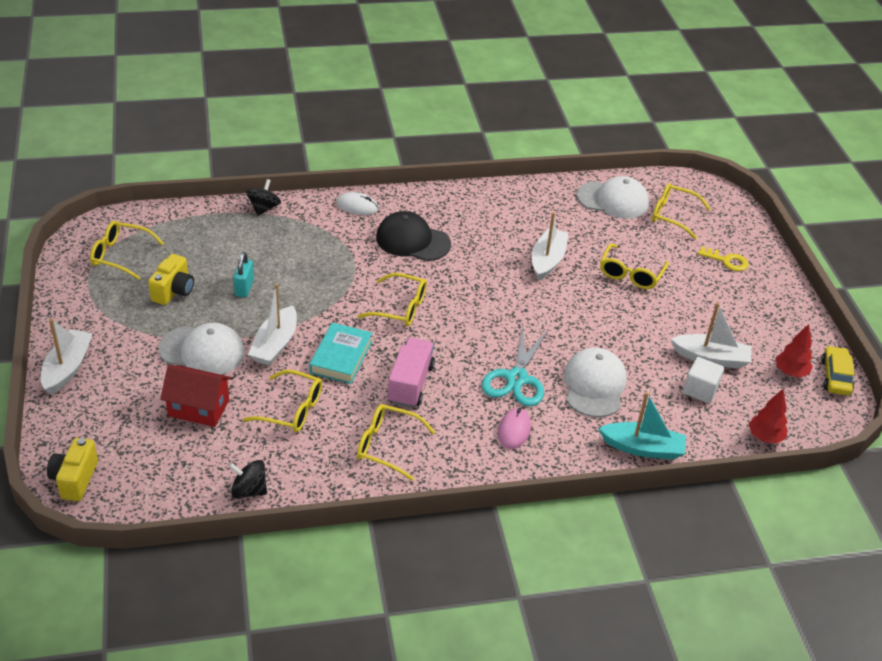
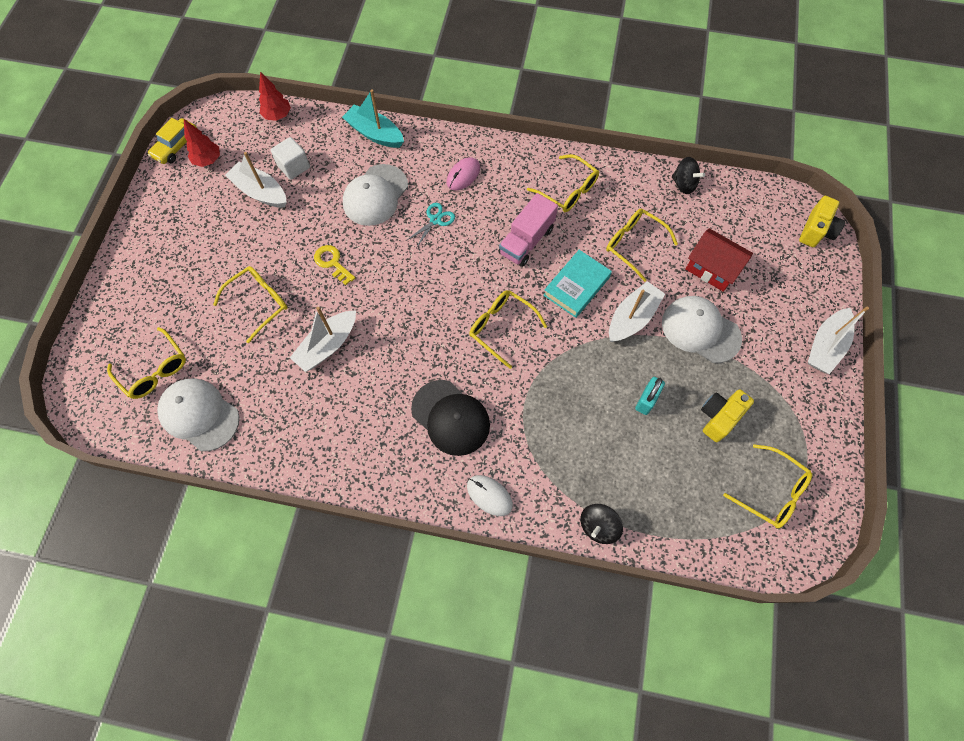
camera: 155 degrees left, 25 degrees up
(516, 378) = (435, 220): turquoise scissors -> turquoise scissors, size x0.56
(726, 261) = (154, 291): yellow key -> yellow key (332, 263)

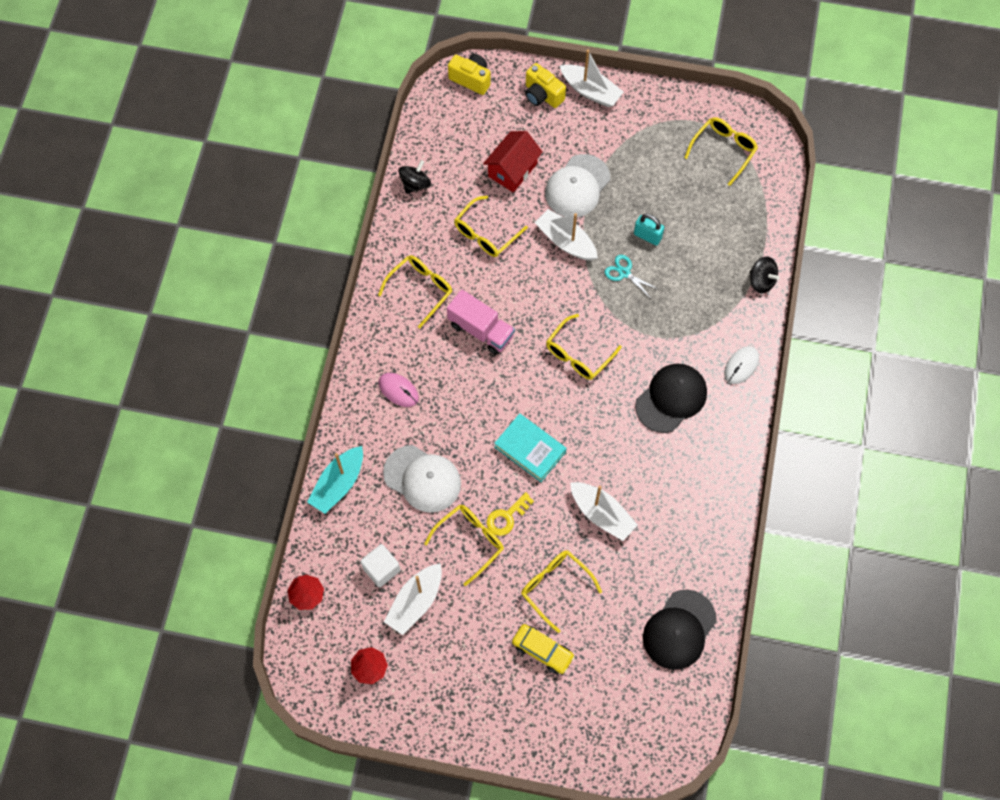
camera: 90 degrees left, 0 degrees up
(154, 370) = (634, 682): yellow glasses -> yellow glasses (470, 541)
(176, 146) = (347, 709): yellow car -> yellow car (542, 651)
(199, 415) = (679, 630): white cap -> black cap
(435, 220) = (455, 417): turquoise scissors -> turquoise scissors (624, 273)
(576, 286) = (532, 287): turquoise book -> turquoise book (530, 449)
(719, 417) = (661, 181): yellow camera -> yellow camera (542, 95)

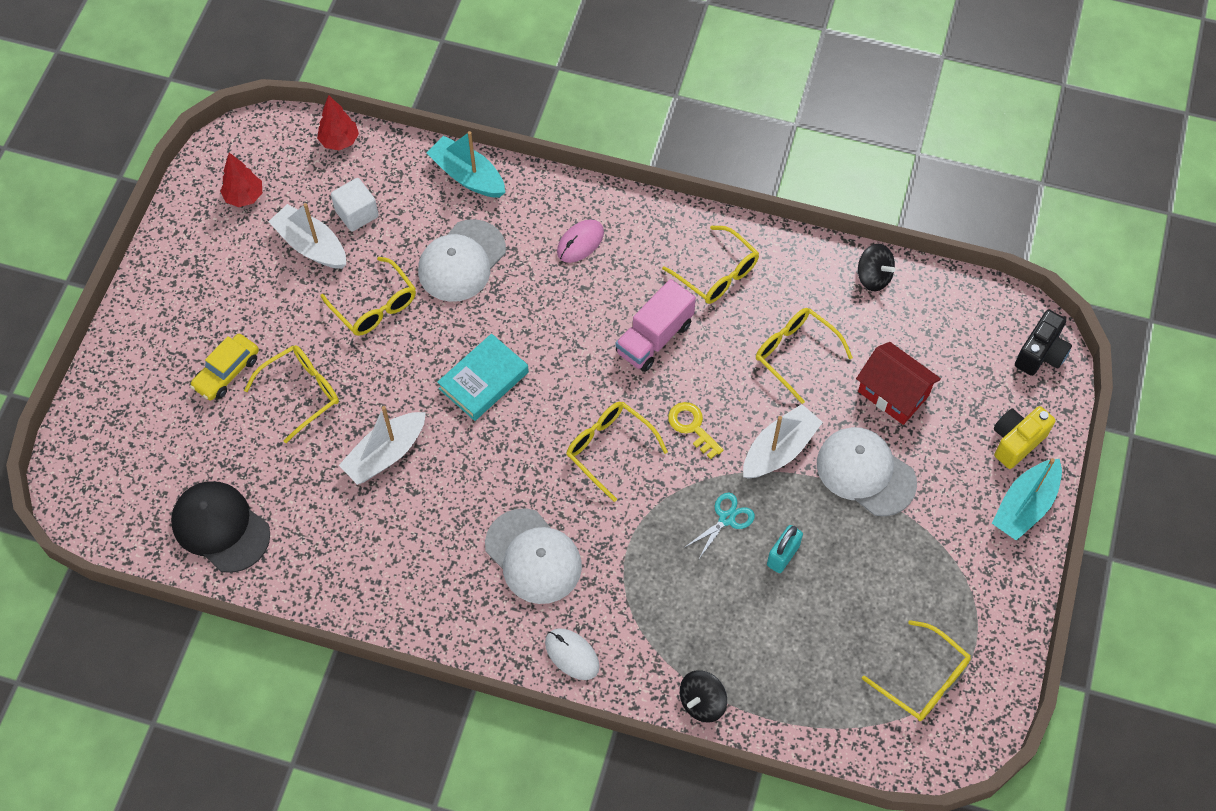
camera: 95 degrees right, 5 degrees down
(471, 79) = (1040, 354): yellow camera -> black camera
(507, 517) = (399, 347): yellow key -> yellow key (692, 427)
(590, 91) = (1025, 506): white boat -> turquoise boat
(671, 398) = (533, 556): black cap -> white cap

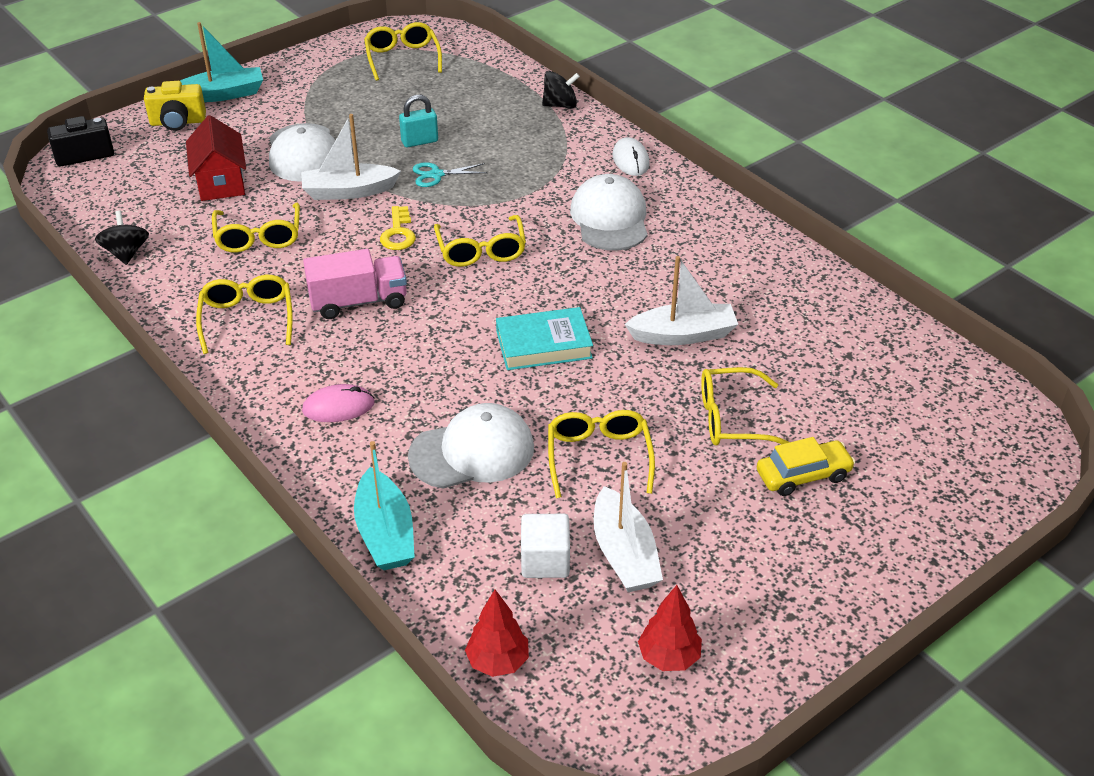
camera: 145 degrees left, 20 degrees down
(220, 527) = (880, 353): black cap -> none

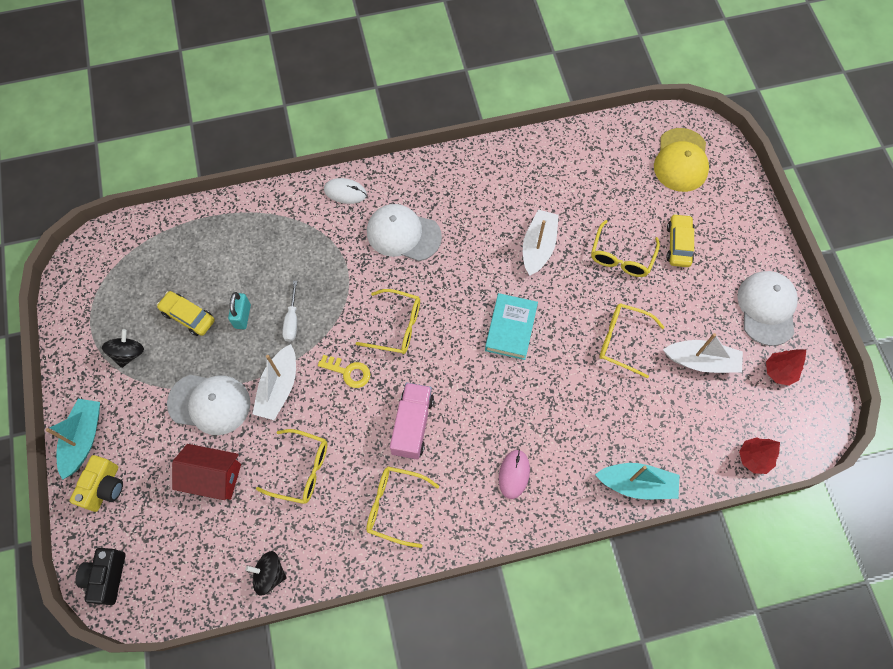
camera: 65 degrees left, 25 degrees up
(396, 109) = (188, 316): none -> yellow car
(402, 58) = (117, 285): yellow glasses -> none
(436, 175) = (292, 321): turquoise scissors -> white screwdriver
(472, 452) = (589, 409): white cap -> white cap (767, 308)
(545, 561) = (691, 404): white cube -> none
(560, 105) = (252, 205): black spinning top -> black spinning top (128, 353)
(952, 439) = (681, 160): none -> yellow cap

